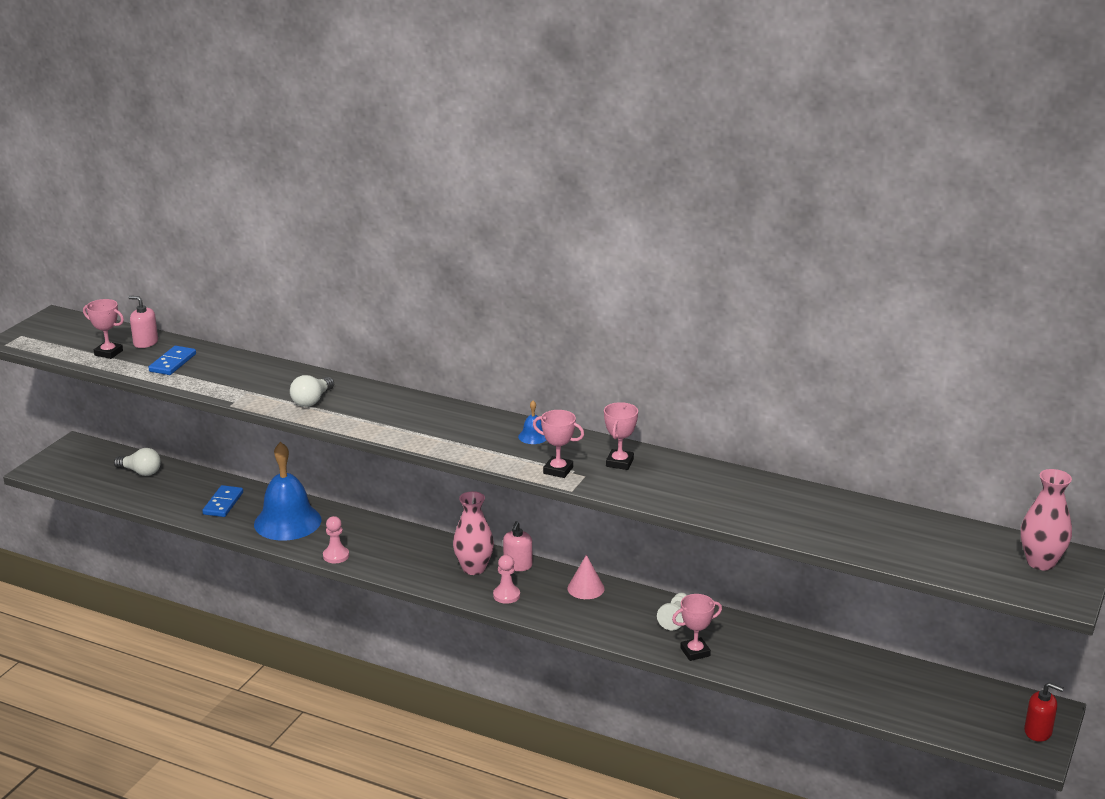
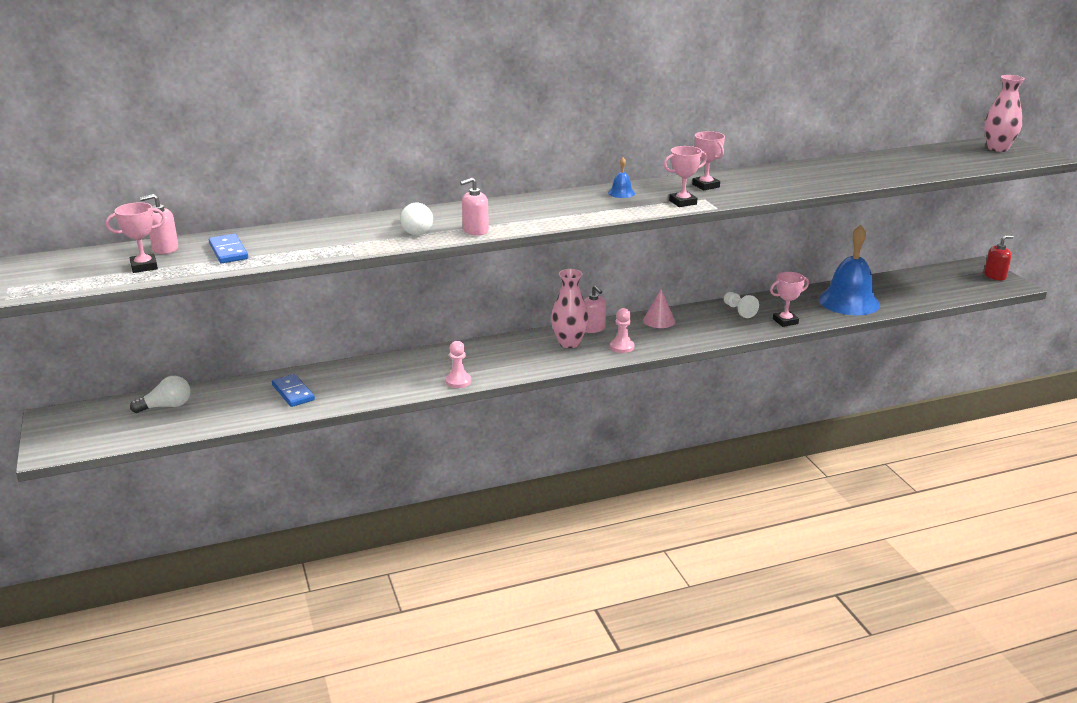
camera: 45 degrees left, 0 degrees up
(287, 522) = (374, 379): blue bell -> blue bell (849, 302)
(348, 421) = (475, 231): none -> pink soap dispenser
(695, 652) = (785, 321): pink trophy -> pink trophy turned 45 degrees clockwise

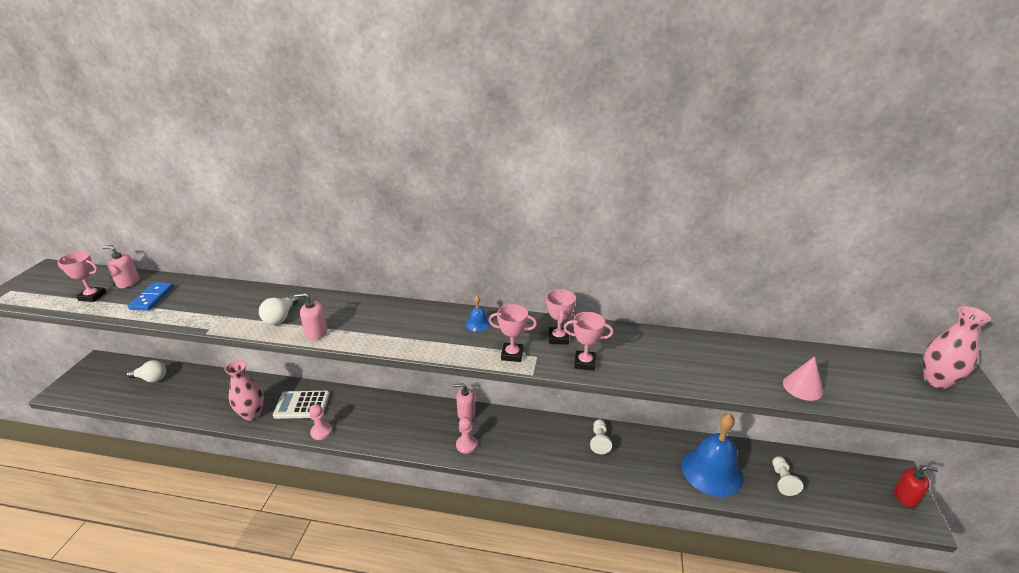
camera: 30 degrees right, 5 degrees up
(293, 393) = (222, 397): blue domino -> none
(404, 371) = (302, 405): none -> white calculator
(569, 343) = (433, 423): pink vase -> pink vase (252, 414)
(593, 328) = (466, 413): pink soap dispenser -> pink soap dispenser turned 90 degrees clockwise
(659, 320) = (523, 425): pink cone -> pink cone (802, 387)
(785, 321) = (628, 472): pink trophy -> pink trophy (585, 363)
(905, 292) = (782, 481): none -> white pawn

